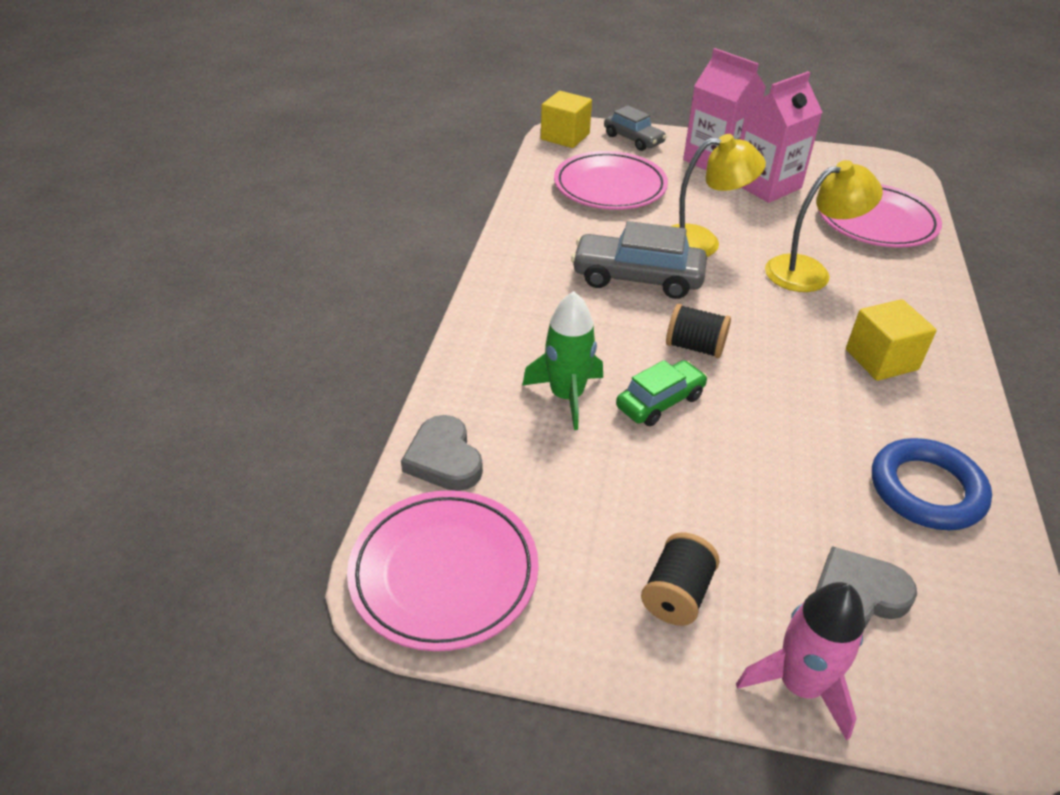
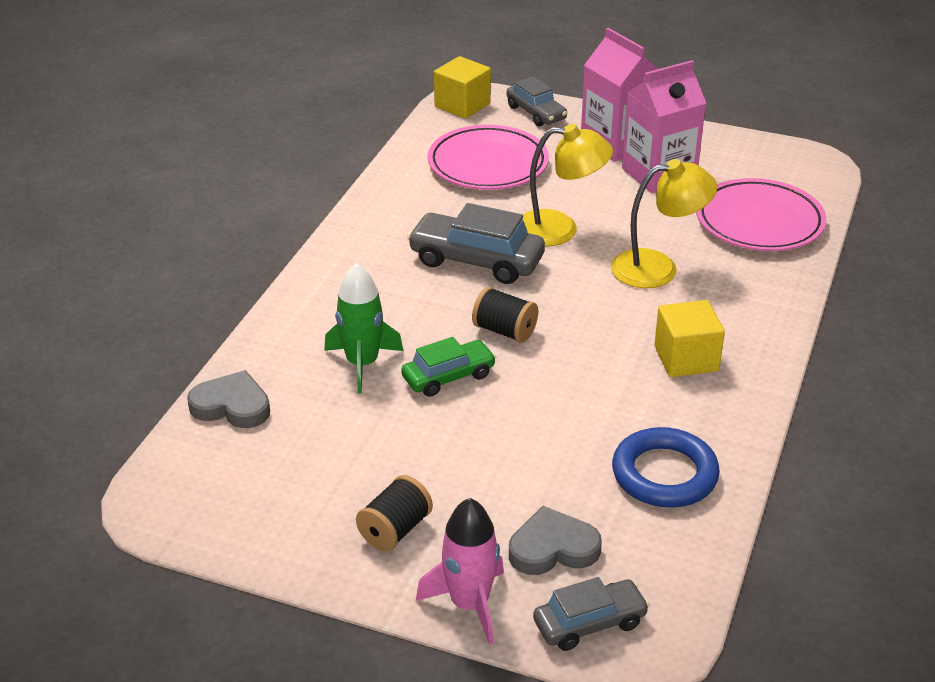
camera: 10 degrees right, 5 degrees down
(444, 459) = (232, 406): grey heart -> grey heart turned 120 degrees clockwise
(444, 573) = (203, 493): pink plate -> none
(943, 692) = (589, 623): none -> grey car

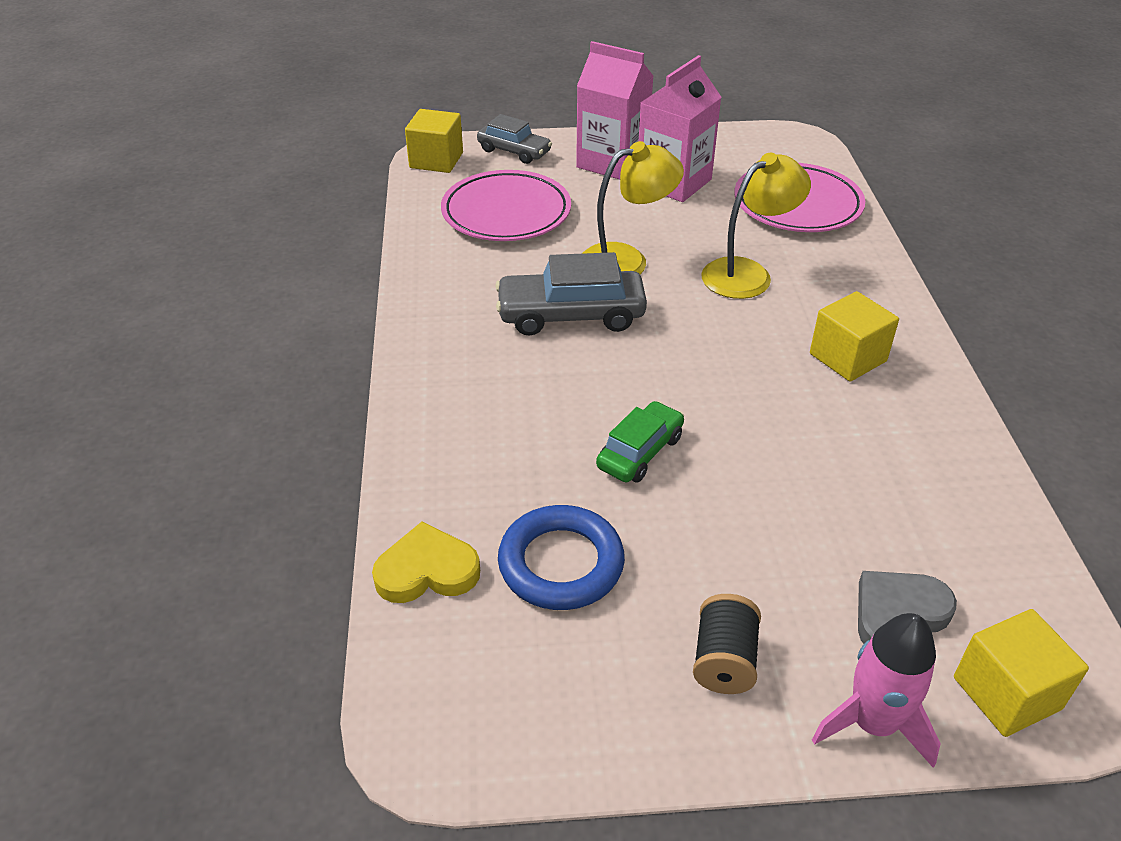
camera: 25 degrees left, 5 degrees up
(232, 406) = (427, 570): grey heart -> yellow heart
(362, 364) = (539, 467): green rocket -> none
(504, 331) = (656, 382): black spool -> none
(589, 623) = (1006, 693): grey car -> yellow cube
(664, 474) = (931, 488): blue ring -> blue ring (561, 563)

